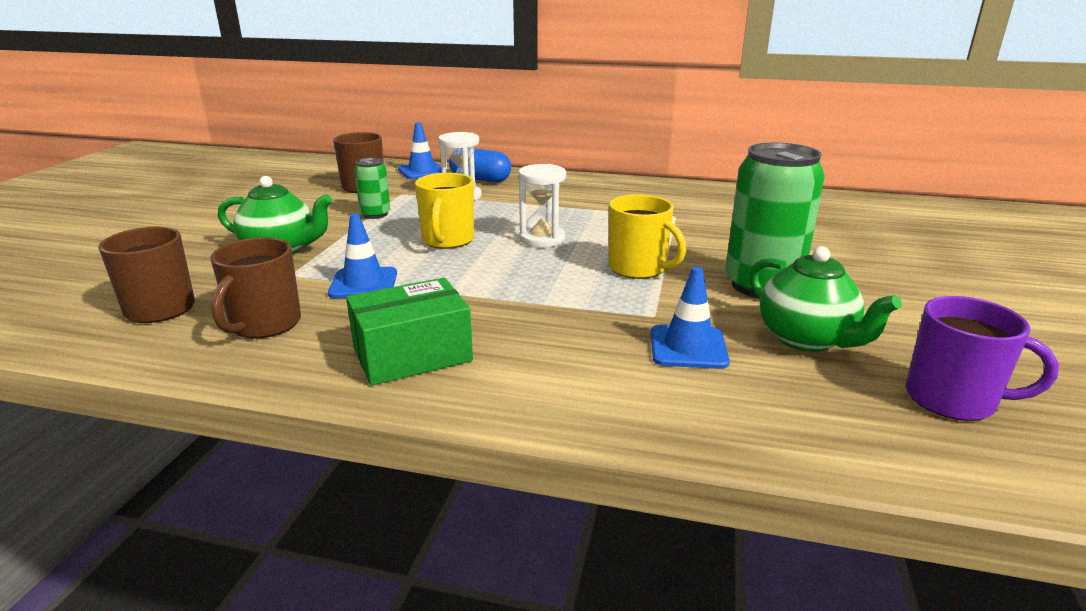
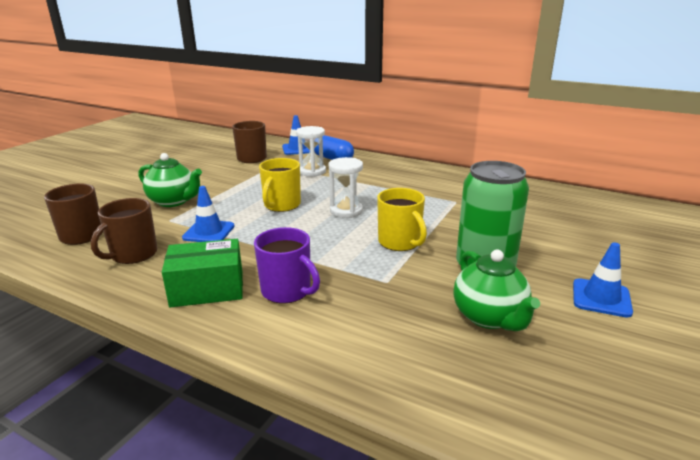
camera: 15 degrees right, 0 degrees up
(375, 214) = (247, 180): green can -> none
(688, 347) = (395, 311): blue traffic cone -> blue traffic cone (601, 298)
(953, 399) = (574, 387): purple mug -> purple mug (287, 291)

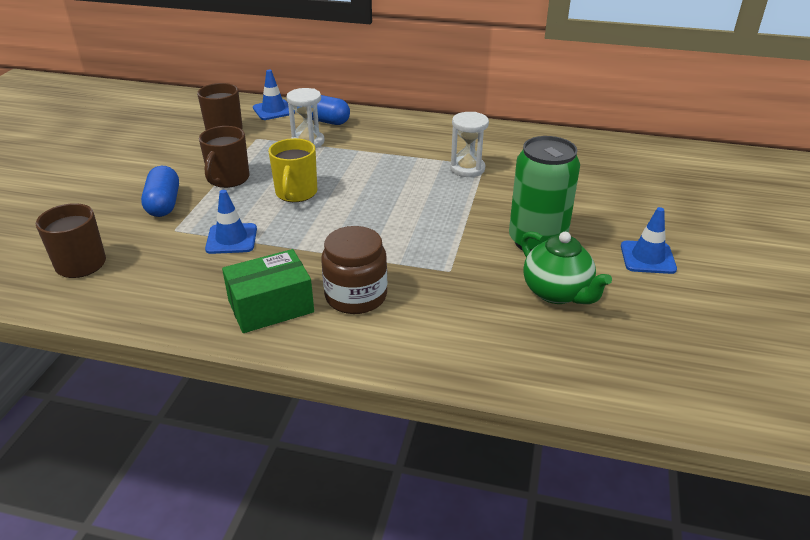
camera: 15 degrees left, 10 degrees up
(133, 254) = (161, 279): brown mug -> brown mug (228, 179)
(174, 201) = (164, 204): green teapot -> blue capsule
(287, 291) = (356, 296): purple mug -> brown jar
(346, 211) = (372, 192): white hourglass -> white hourglass (467, 169)
(400, 242) = (445, 223): yellow mug -> none

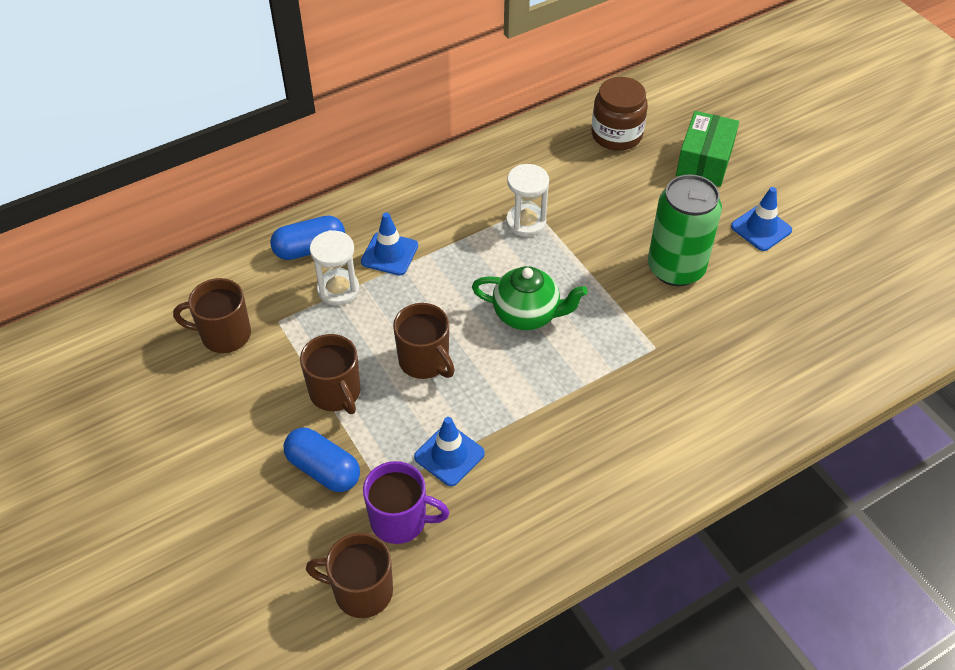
camera: 45 degrees left, 15 degrees up
(155, 248) = (400, 520): none -> purple mug
(271, 306) = (582, 490): green box -> green box (704, 161)
(273, 110) = (233, 270): blue traffic cone -> blue traffic cone (389, 254)
(296, 193) = (425, 361): yellow mug -> brown mug
(356, 296) = (626, 427): brown jar -> brown jar (616, 135)
(557, 293) = (747, 310): green teapot -> green teapot (527, 314)

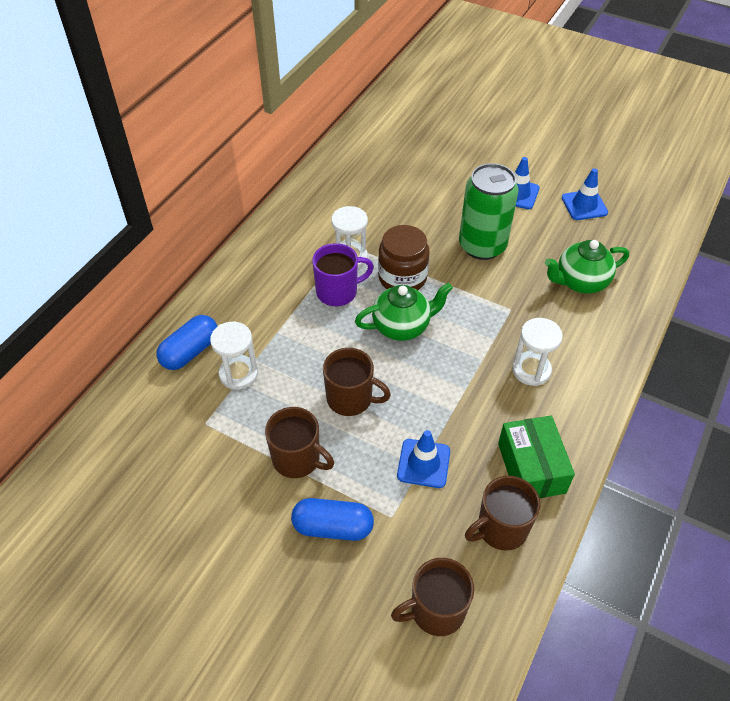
camera: 30 degrees left, 0 degrees up
(224, 335) = (165, 457): brown mug -> brown mug (500, 528)
(389, 254) = (260, 327): blue traffic cone -> blue traffic cone (584, 205)
(400, 520) = (424, 535): purple mug -> purple mug (338, 292)
(616, 135) = (369, 166): brown jar -> brown jar (402, 277)
(628, 419) = (531, 370): none -> white hourglass
(704, 161) = (445, 162): green box -> green box (531, 468)
(757, 354) = (580, 282): none -> green teapot

